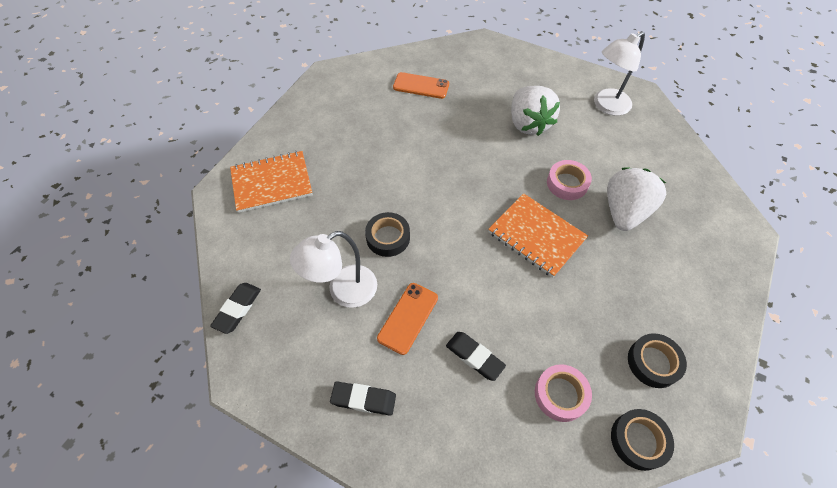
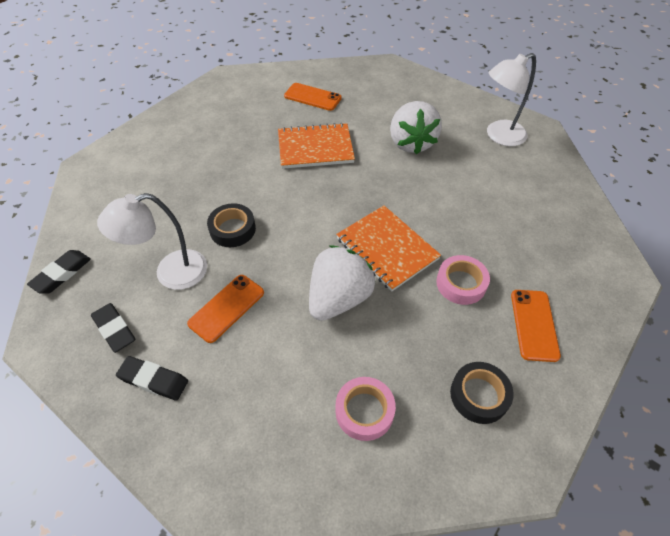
camera: 10 degrees right, 5 degrees down
(272, 183) = (137, 165): orange notebook -> orange notebook (315, 148)
(474, 357) = (283, 357): black eraser -> black eraser (114, 329)
(567, 183) = (435, 203): pink tape -> pink tape (461, 283)
(624, 211) = (489, 238): white strawberry -> white strawberry (339, 298)
(638, 440) = (438, 475): black tape -> none
(682, 289) = (534, 325): none -> orange phone

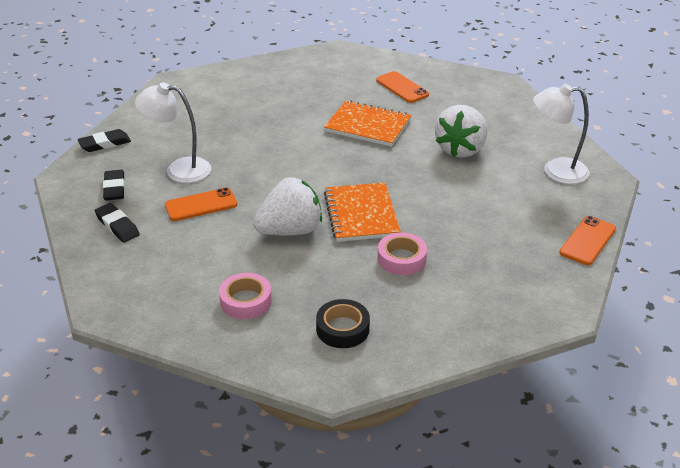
camera: 30 degrees right, 15 degrees down
(232, 229) = (248, 159): black tape -> none
(534, 325) = (437, 308): orange phone -> orange phone (587, 241)

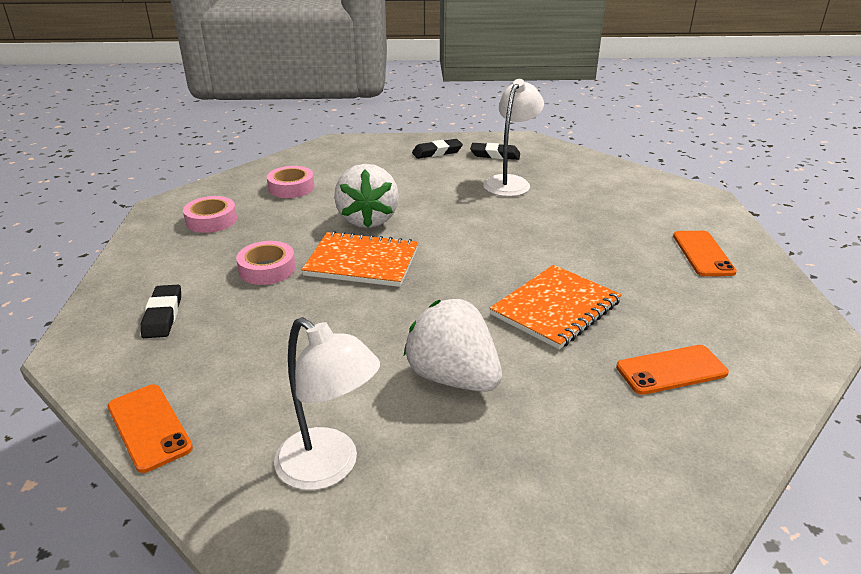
camera: 110 degrees right, 5 degrees down
(105, 144) = (575, 156): black eraser -> black eraser (163, 315)
(201, 205) = (443, 185): orange phone -> orange phone (703, 254)
(342, 329) = (211, 220): black tape -> pink tape
(556, 171) = (329, 468): white lamp -> white lamp turned 105 degrees clockwise

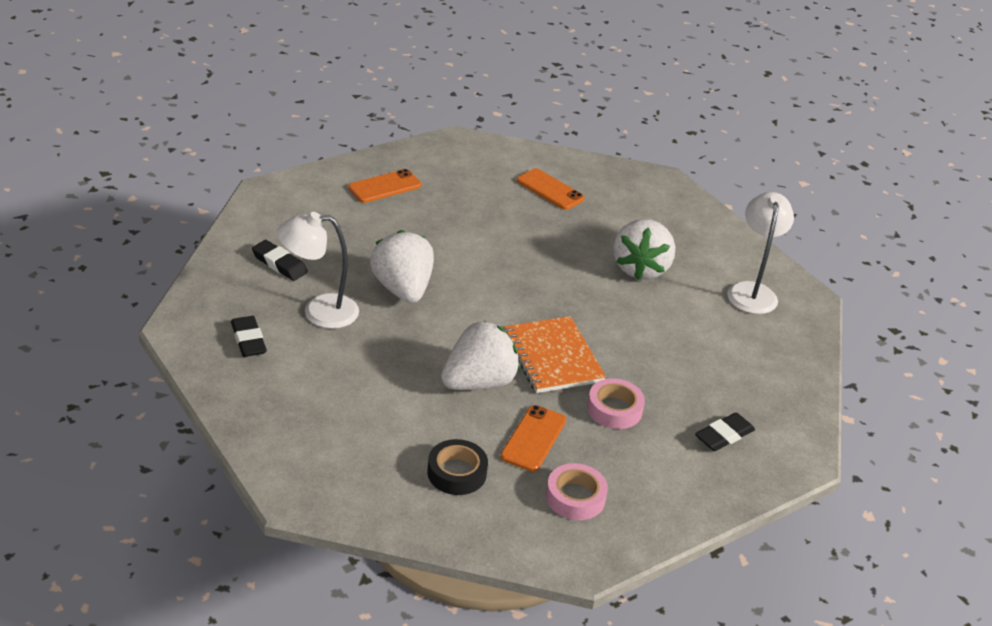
camera: 125 degrees left, 5 degrees up
(149, 427) = (806, 374): orange phone -> orange phone (533, 438)
(291, 187) = (456, 473): pink tape -> black tape
(437, 152) = (271, 389): black eraser -> black eraser (279, 264)
(516, 220) = (402, 289): none -> white strawberry
(555, 308) = (525, 242): orange notebook -> none

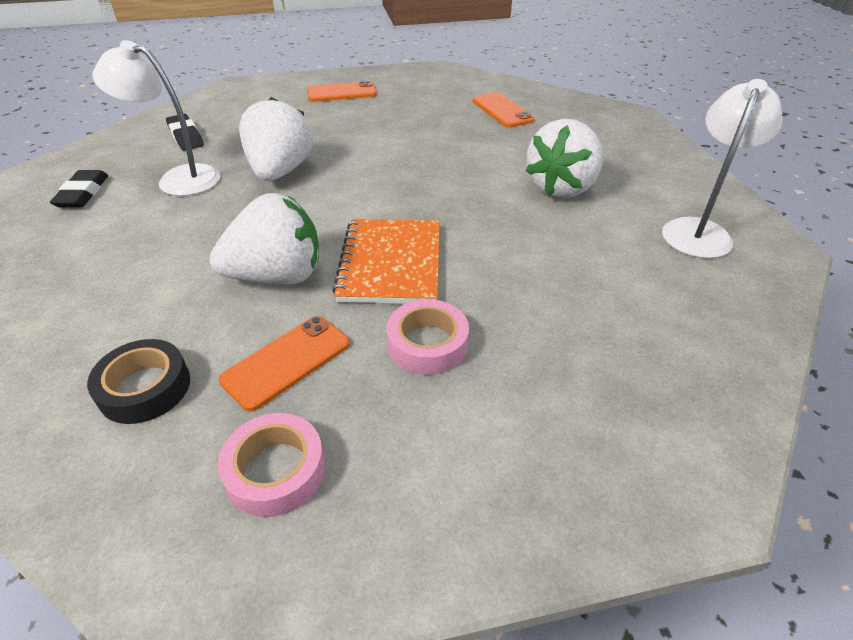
camera: 25 degrees right, 5 degrees up
(724, 435) = (575, 420): black eraser -> none

